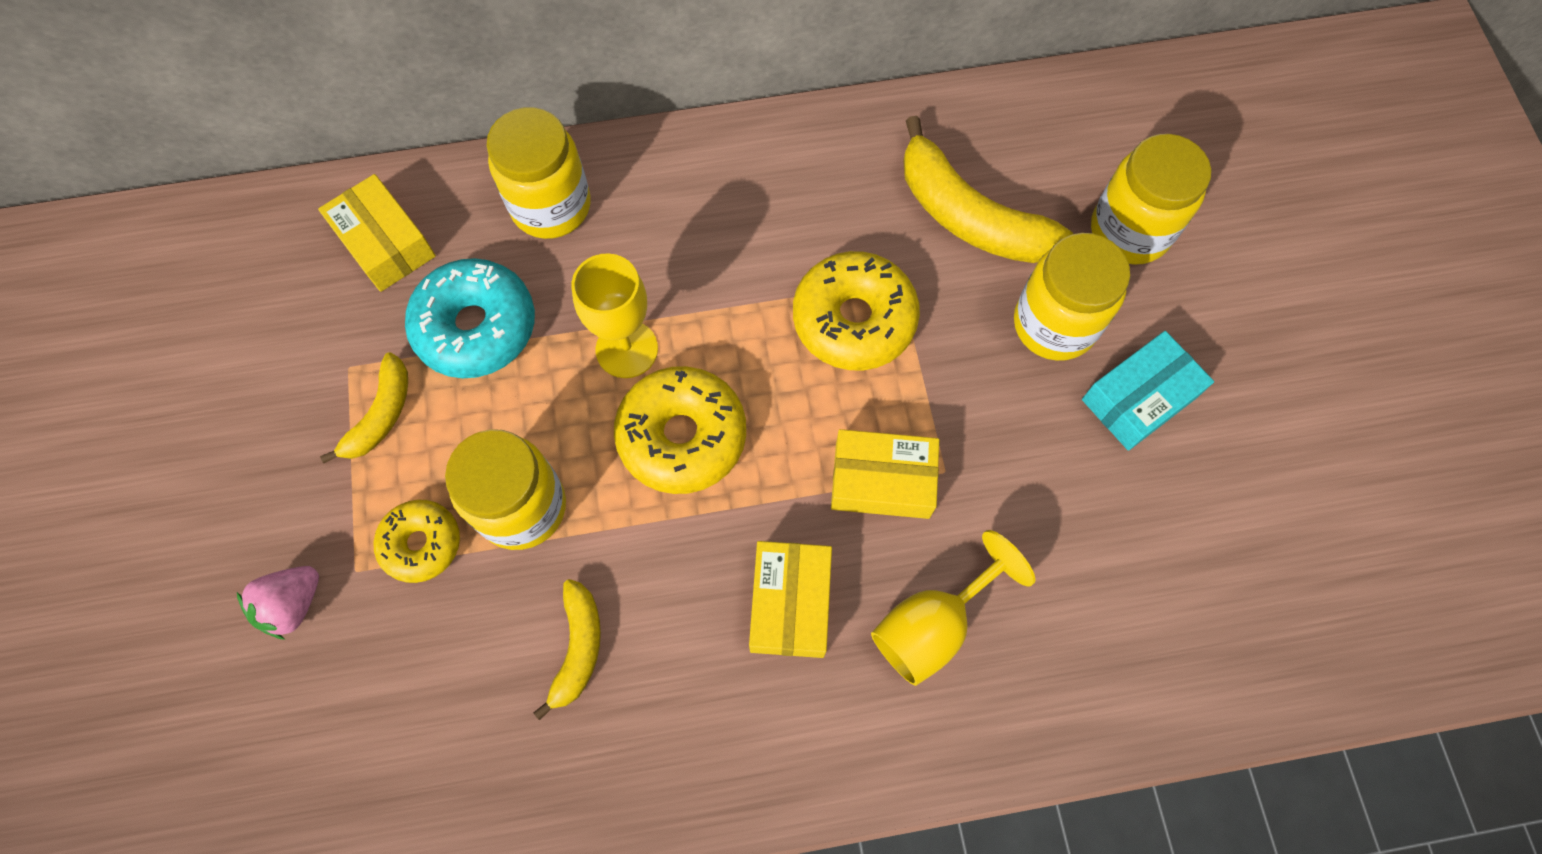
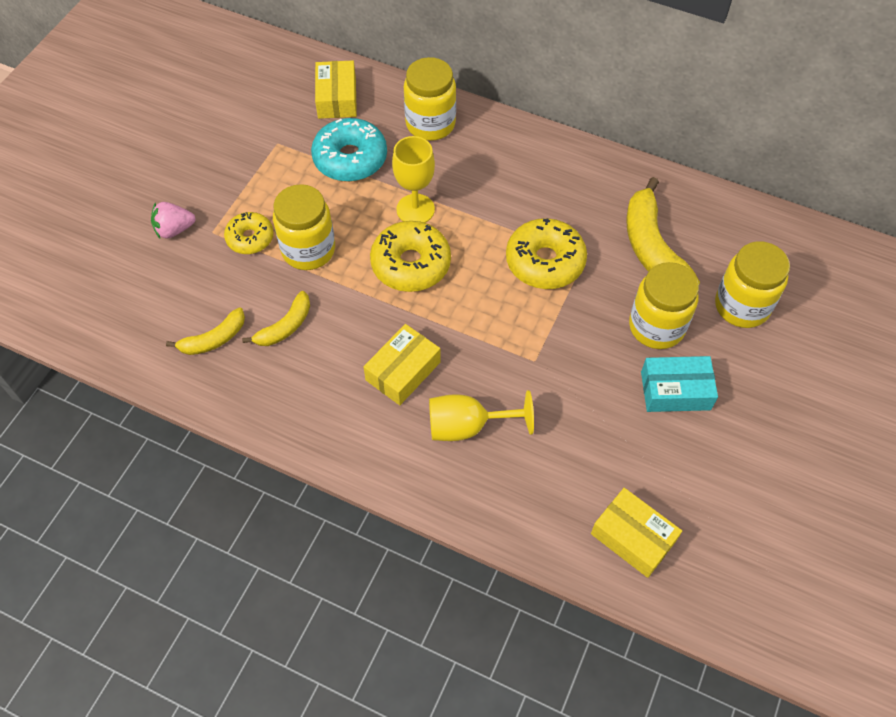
camera: 35 degrees right, 10 degrees down
(381, 415) = (276, 172): yellow banana -> yellow banana (214, 339)
(882, 481) = (497, 345): yellow box -> yellow box (633, 537)

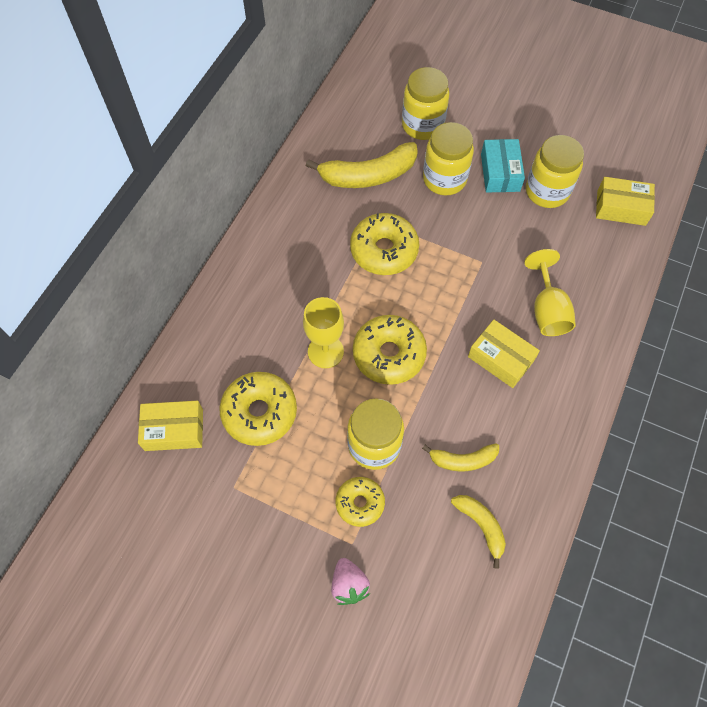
camera: 90 degrees left, 5 degrees up
(285, 327) = (462, 460): yellow banana -> yellow banana turned 135 degrees clockwise
(350, 159) = (259, 412): turquoise donut -> yellow donut
(430, 124) = (219, 340): yellow jar -> yellow jar (547, 191)
(633, 537) = (621, 208): yellow box -> yellow box turned 60 degrees clockwise

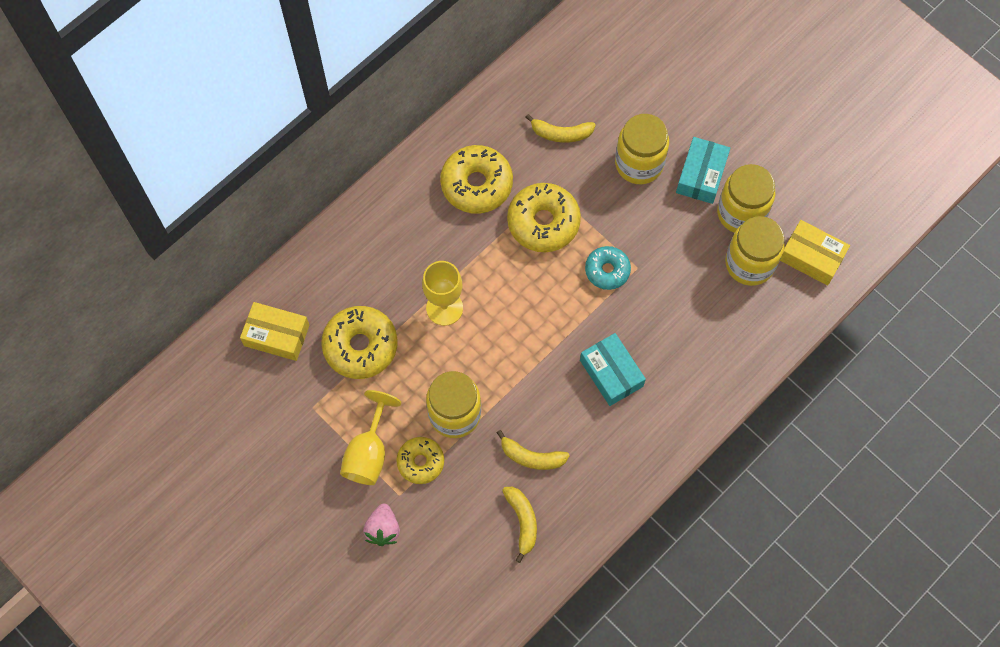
camera: 20 degrees right, 5 degrees up
(368, 175) = (561, 134): yellow banana -> yellow banana, size x0.57
(389, 354) = (504, 331): yellow donut -> yellow donut (476, 184)
(422, 125) = (643, 93): yellow jar -> yellow jar (749, 263)
(457, 272) = (607, 270): none -> turquoise donut
(501, 358) = (611, 373): yellow box -> turquoise box
(547, 310) = (680, 340): yellow goblet -> yellow goblet (368, 453)

